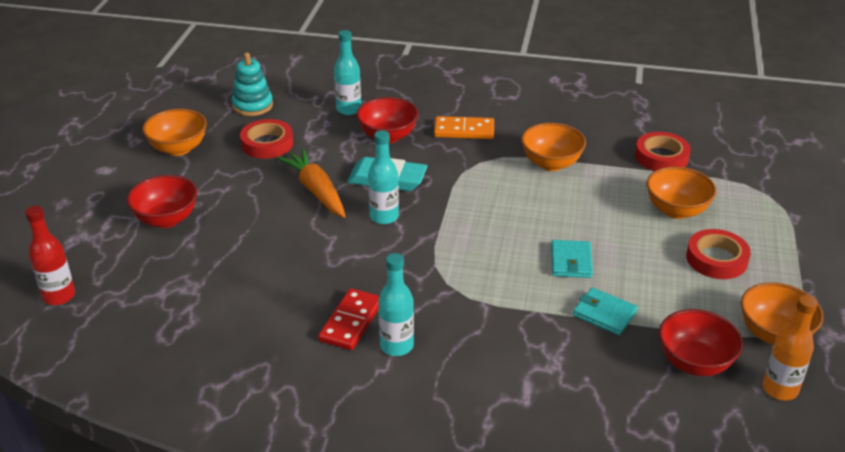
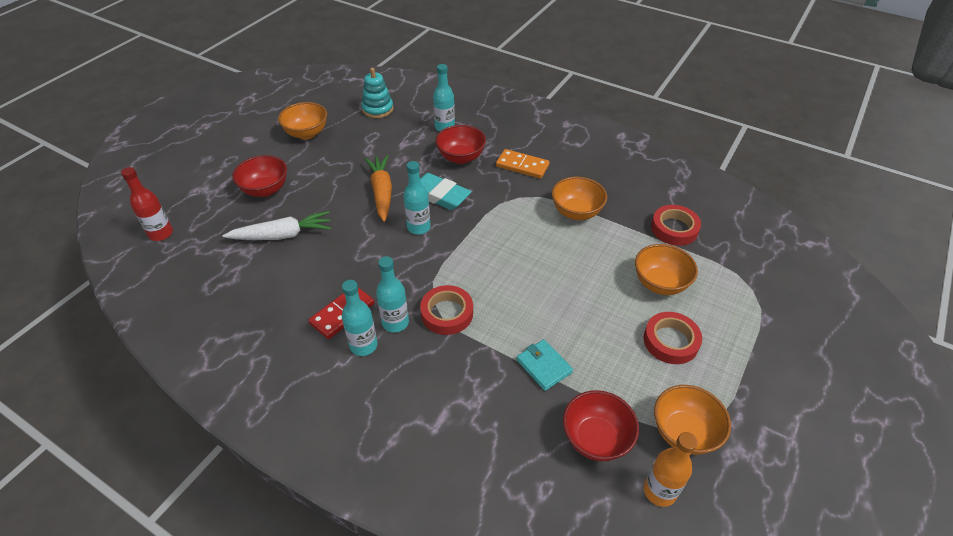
camera: 20 degrees right, 10 degrees up
(223, 261) = (283, 235): none -> white carrot
(267, 144) = (370, 143): red tape -> red tape (447, 313)
(418, 315) = (395, 323): none -> turquoise bottle
(571, 261) = (543, 308): turquoise wallet -> none

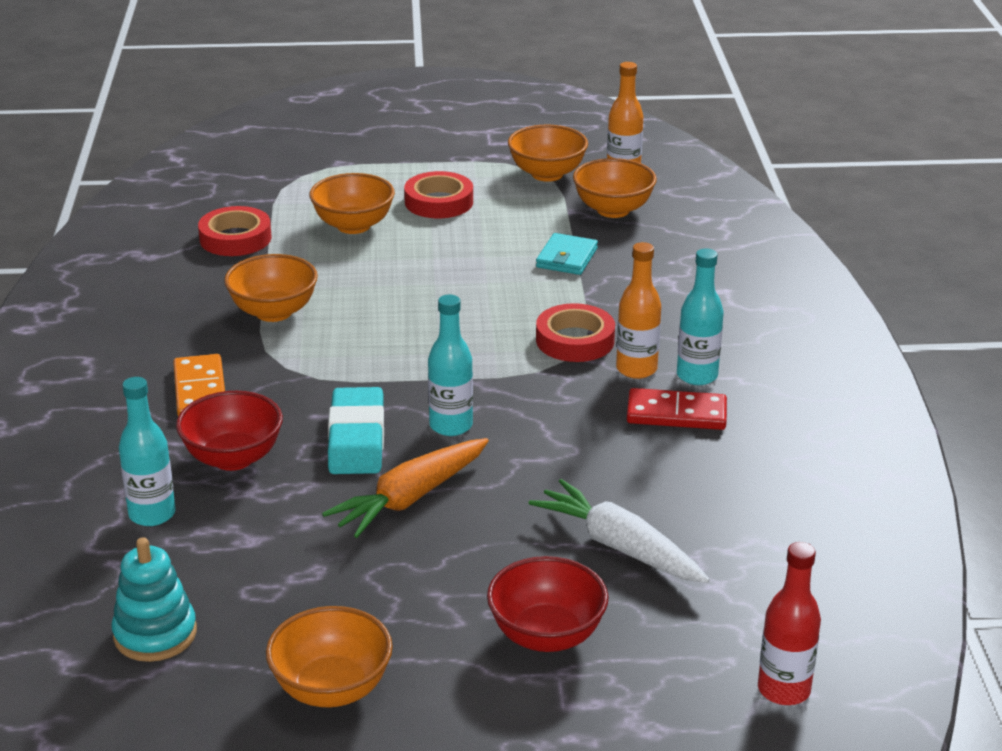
camera: 125 degrees left, 15 degrees down
(395, 323) = (636, 369): turquoise bottle -> orange bottle
(596, 438) = (613, 210): red bowl -> orange bowl

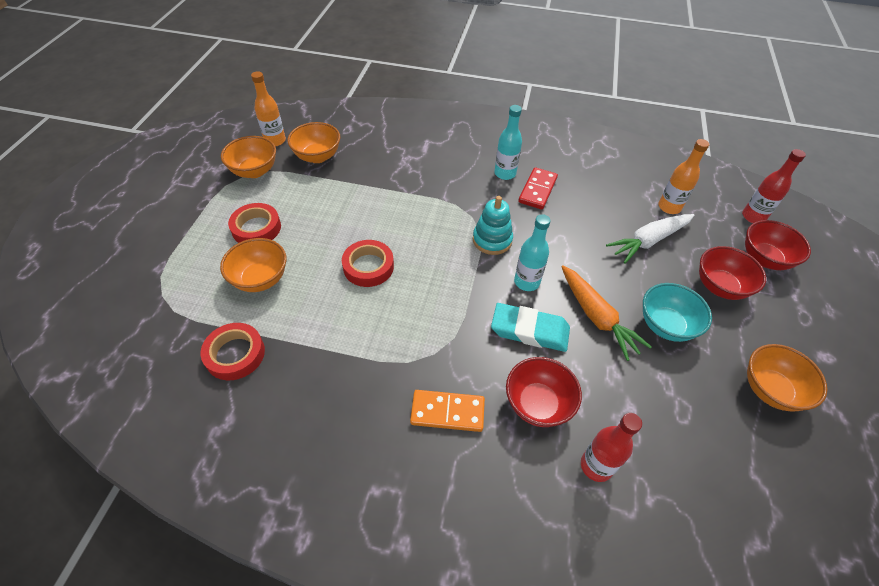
camera: 75 degrees left, 20 degrees up
(152, 514) = (596, 466): turquoise bottle -> red bottle
(155, 634) = (726, 480): turquoise stacking toy -> turquoise stacking toy (492, 240)
(273, 312) = (358, 348): orange bowl -> none
(423, 571) = (666, 325): none -> turquoise bowl
(567, 258) = (362, 189): turquoise wallet -> none
(575, 340) = (454, 208): red tape -> red tape (368, 267)
(636, 369) = (491, 193): orange bottle -> orange bottle (669, 207)
(657, 699) = (764, 259): none -> red bowl

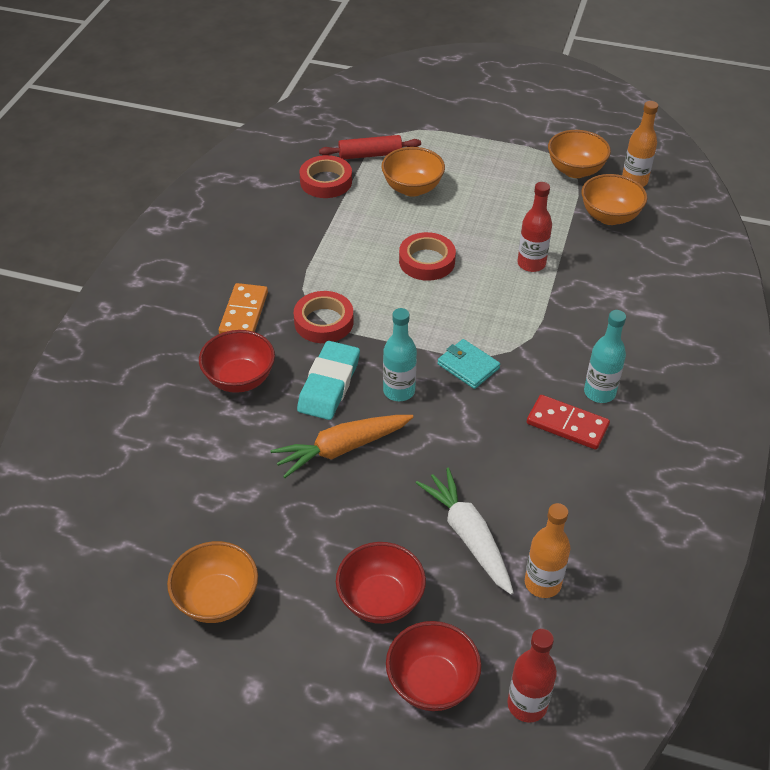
camera: 95 degrees right, 5 degrees down
(195, 316) = (370, 155): none -> red rolling pin
(256, 228) = (483, 180): red tape -> red tape (324, 322)
(492, 240) = (468, 366): turquoise stacking toy -> turquoise wallet
(596, 466) = (167, 413): red bottle -> red bottle (531, 264)
(666, 325) = (322, 516): turquoise bowl -> none

